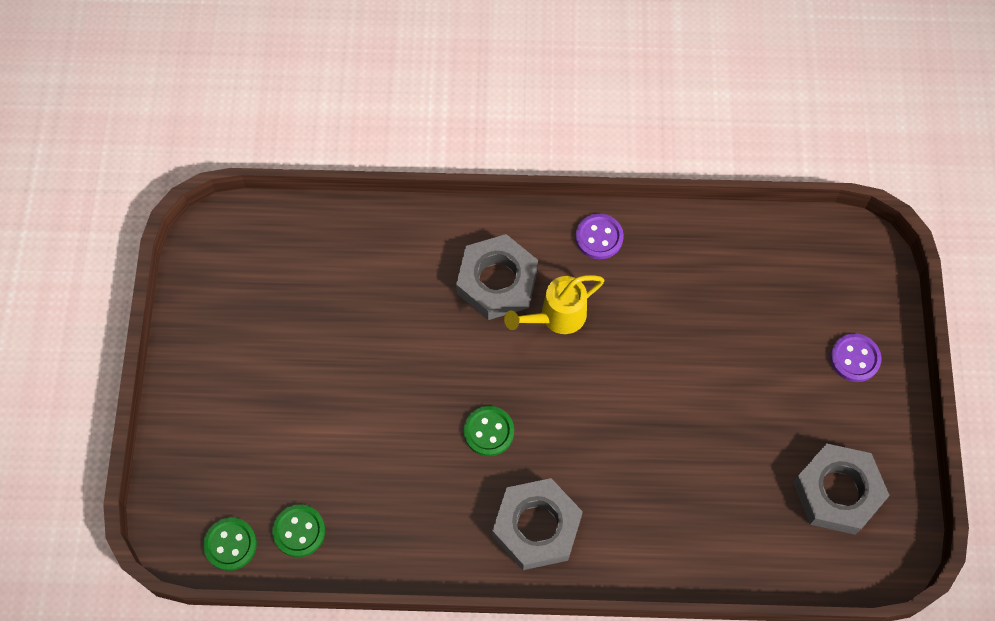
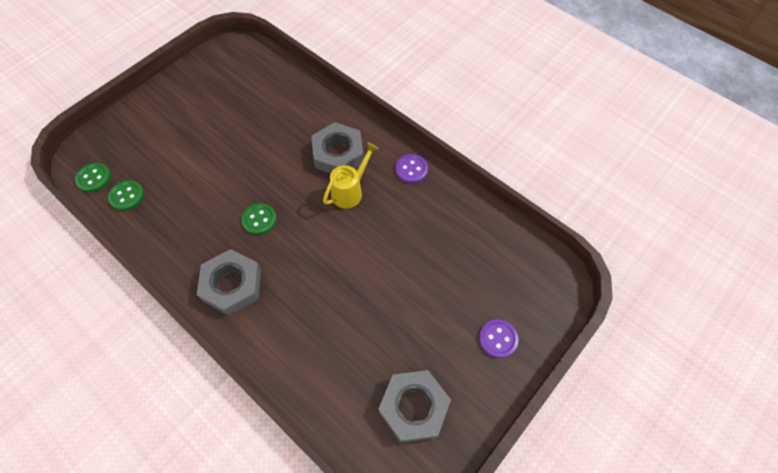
camera: 40 degrees right, 5 degrees down
(556, 317) = (350, 191): yellow watering can -> yellow watering can turned 120 degrees clockwise

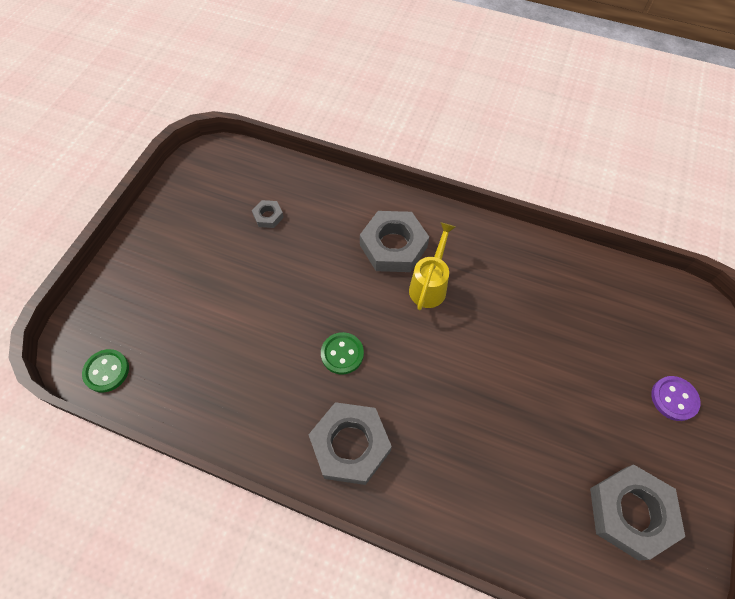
camera: 20 degrees left, 0 degrees up
(127, 196) = (162, 380): green button -> none
(257, 104) = (268, 216): none -> grey nut
(411, 169) = (483, 239): purple button -> none

